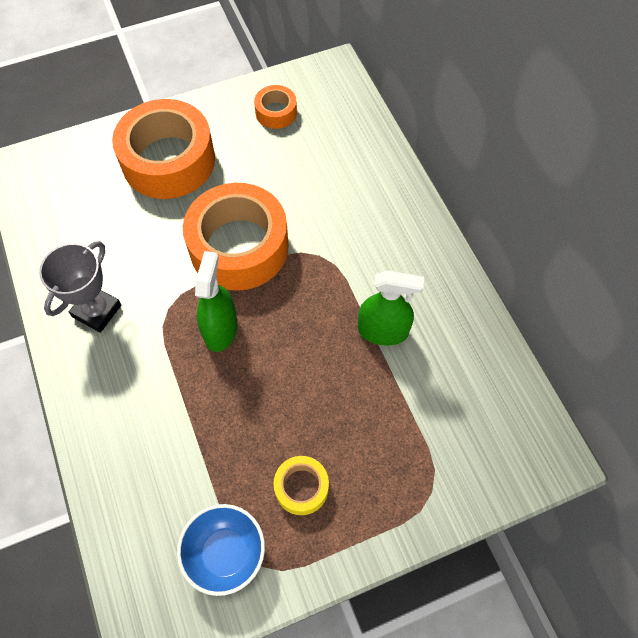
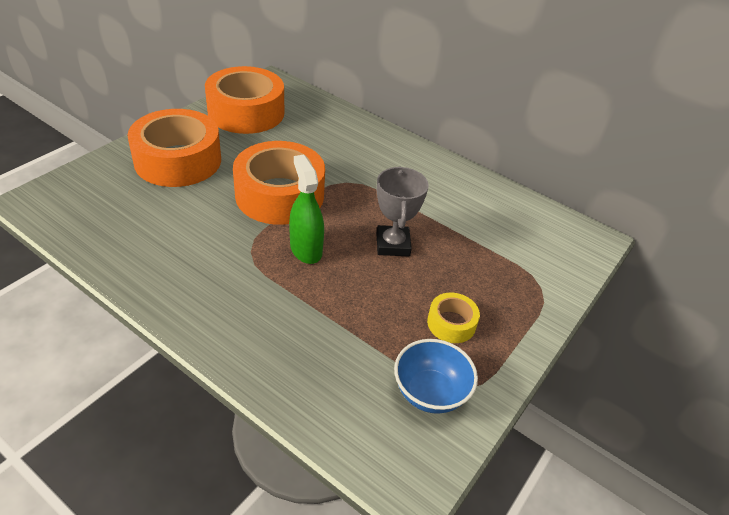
camera: 35 degrees left, 20 degrees down
(97, 311) = (186, 274): grey trophy -> grey trophy (392, 244)
(276, 112) = (246, 112): orange tape -> orange tape, size x2.15
(383, 331) = (428, 210): green spray bottle -> none

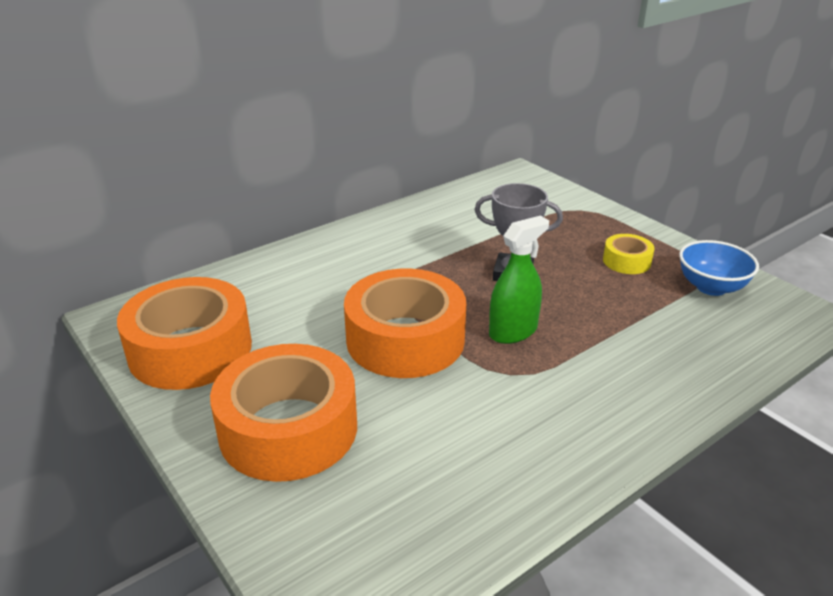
camera: 70 degrees left, 10 degrees down
(306, 249) = (513, 331): green spray bottle -> green spray bottle turned 150 degrees clockwise

